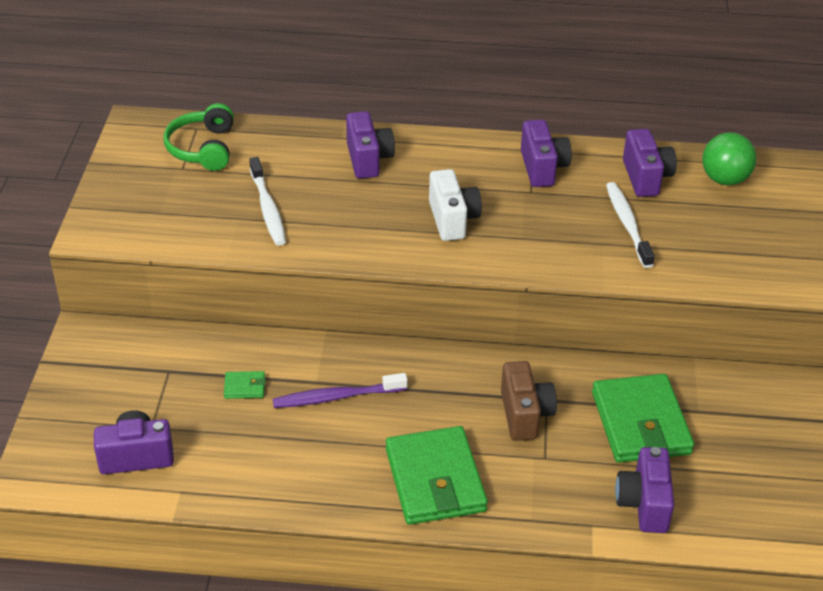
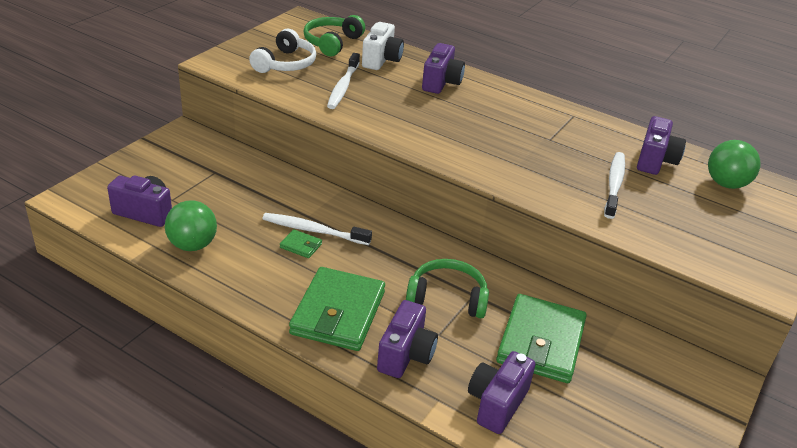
camera: 25 degrees right, 5 degrees down
(176, 201) = (285, 64): none -> white headphones
(224, 472) = (192, 245): none -> green ball
(244, 387) = (255, 200): green wallet -> green wallet (301, 246)
(336, 397) = (313, 230): purple toothbrush -> white toothbrush
(453, 220) = (472, 136): white camera -> white camera (381, 60)
(525, 415) = (447, 298): brown camera -> green headphones
(543, 168) = (572, 128): purple camera -> purple camera (406, 355)

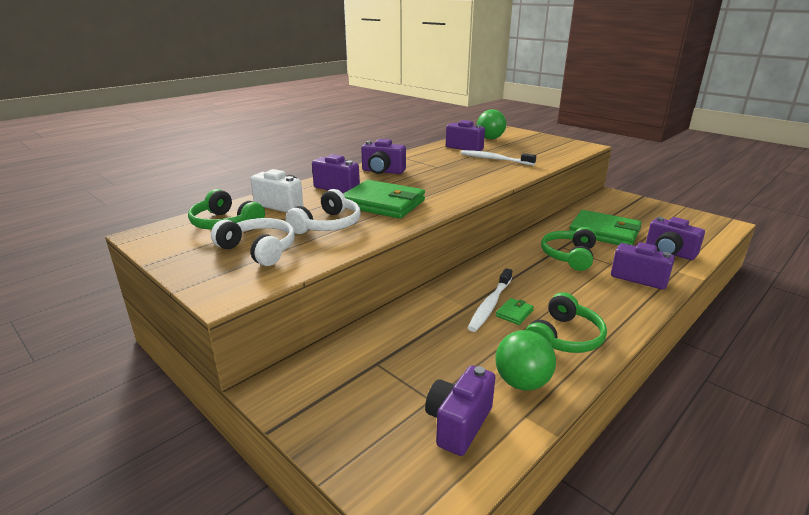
camera: 75 degrees left, 10 degrees down
(262, 275) = (564, 337): none -> green headphones
(338, 313) = (603, 301): green wallet -> green wallet (383, 203)
(343, 87) = (328, 225): white toothbrush -> white headphones
(508, 103) = (382, 171): none -> purple camera

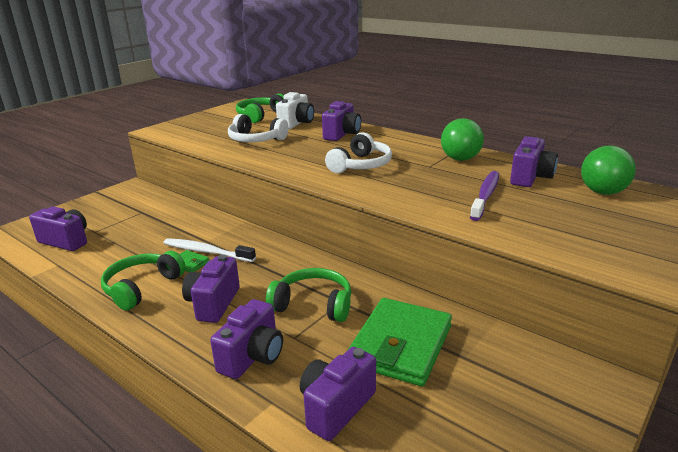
camera: 85 degrees right, 0 degrees up
(259, 250) = (215, 128): white headphones -> white headphones (360, 165)
(382, 171) = (397, 145): purple camera -> purple camera (213, 303)
(383, 203) = (304, 152): green wallet -> none
(495, 159) = (485, 195): white toothbrush -> purple toothbrush
(522, 382) = (92, 264): green ball -> green ball (460, 159)
(564, 337) = (142, 287): green headphones -> green headphones turned 90 degrees clockwise

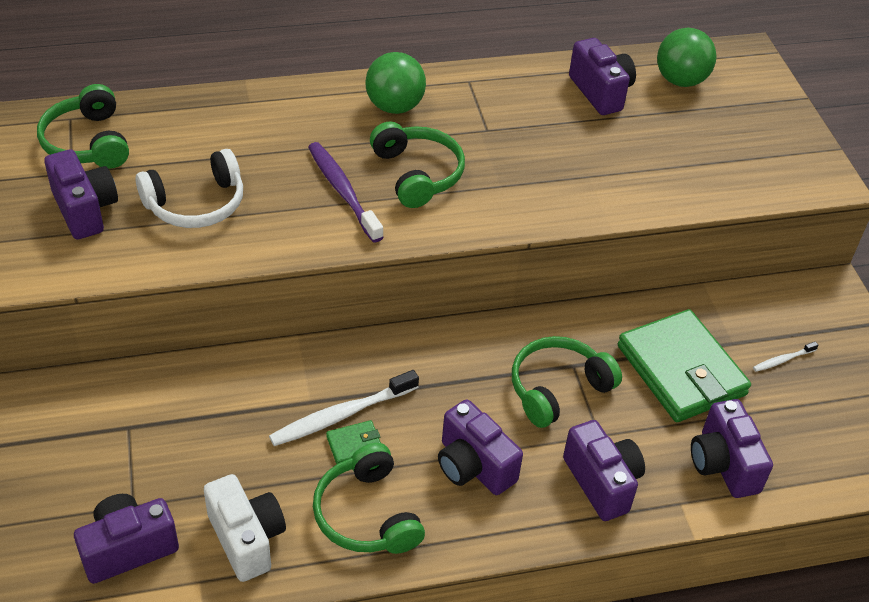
camera: 55 degrees left, 20 degrees up
(296, 123) = (183, 132): white camera -> white camera (247, 539)
(342, 134) = (291, 123): purple camera -> purple camera (85, 210)
(360, 165) = (417, 174): white headphones -> green headphones
(460, 159) = (497, 96): green ball -> green ball (394, 106)
(485, 195) = (604, 149): purple toothbrush -> purple toothbrush (343, 191)
(488, 390) = (783, 360): none -> white toothbrush

